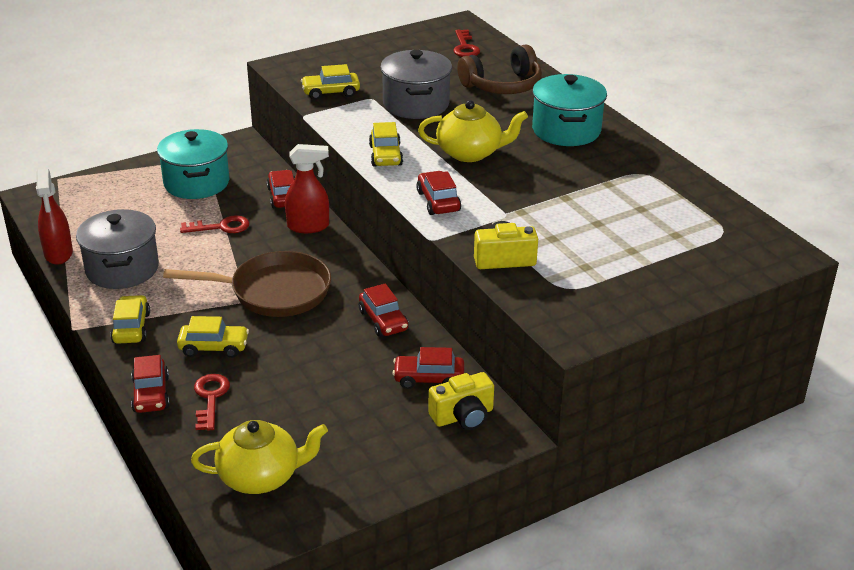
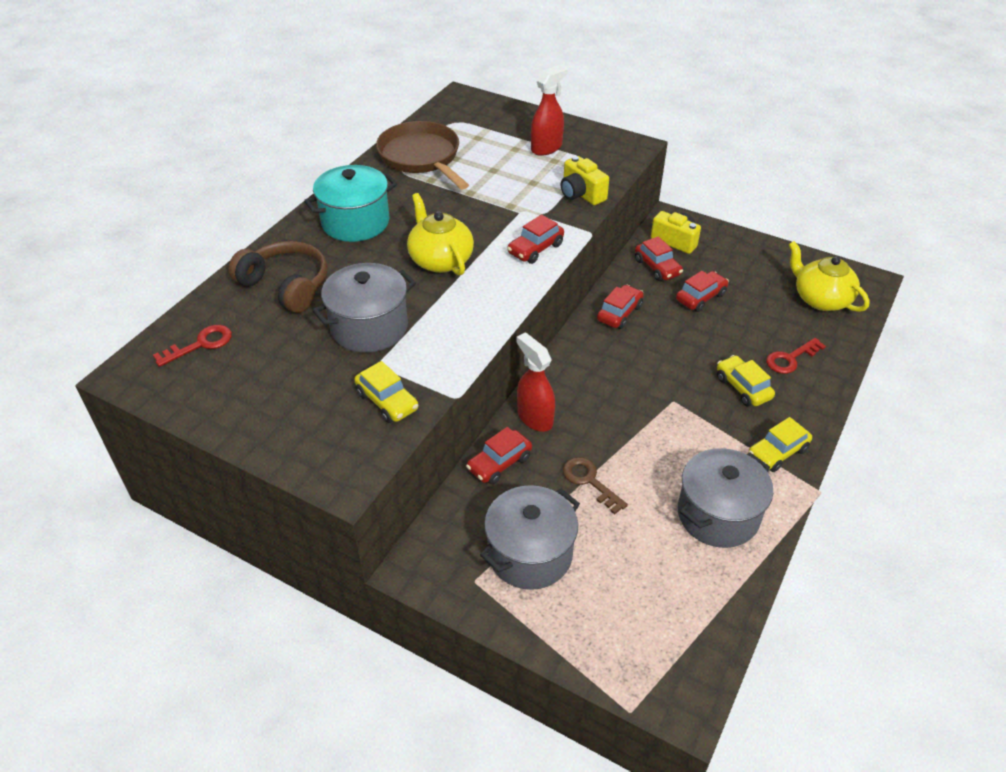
camera: 120 degrees left, 10 degrees up
(58, 254) = (748, 587): red spray bottle -> red spray bottle (546, 148)
(151, 394) = (824, 392): red car -> red car (700, 297)
(196, 183) = (530, 554): turquoise pot -> grey pot
(221, 227) = (589, 481): red key -> brown key
(274, 292) = (645, 390): brown pan -> brown pan (421, 157)
(386, 155) = (488, 306): yellow car -> none

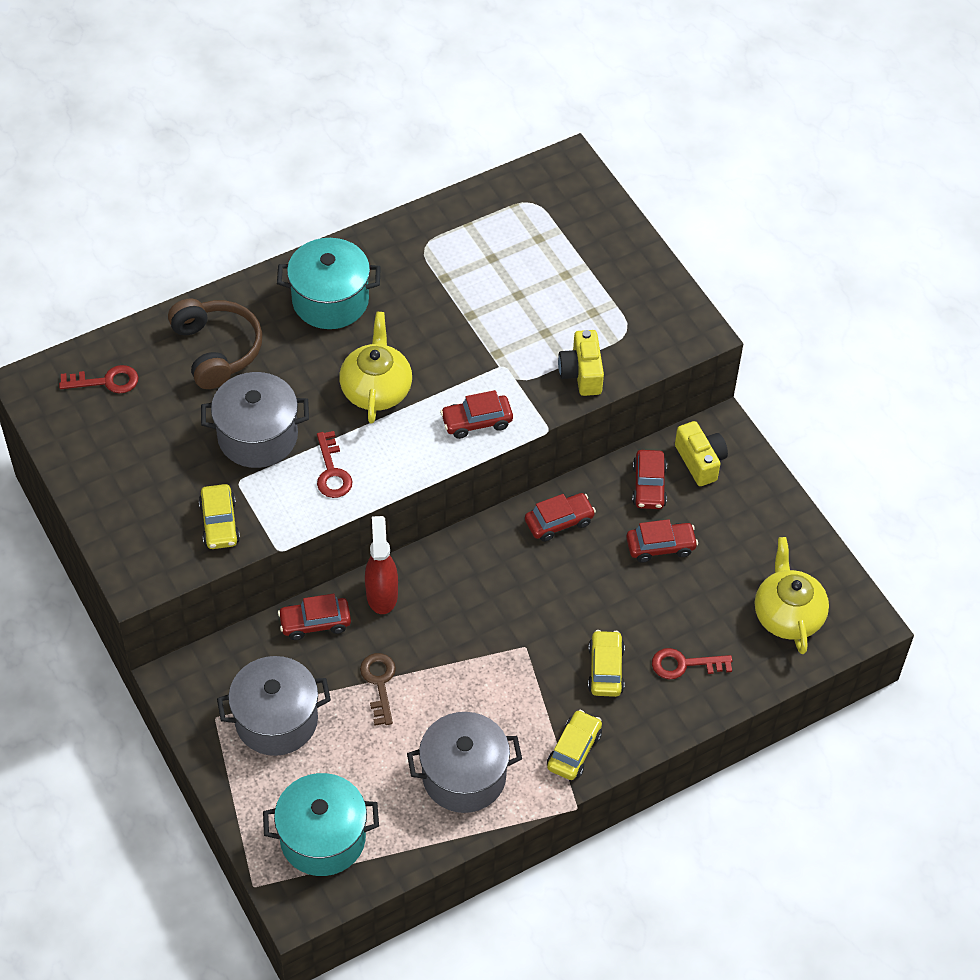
camera: 30 degrees right, 10 degrees up
(421, 157) = (457, 240): brown pan -> none
(453, 325) = (332, 472): none -> red key
(546, 148) = (600, 289): red spray bottle -> none
(653, 630) = (323, 838): none -> turquoise pot
(777, 452) = (574, 750): yellow car -> yellow car turned 120 degrees clockwise

